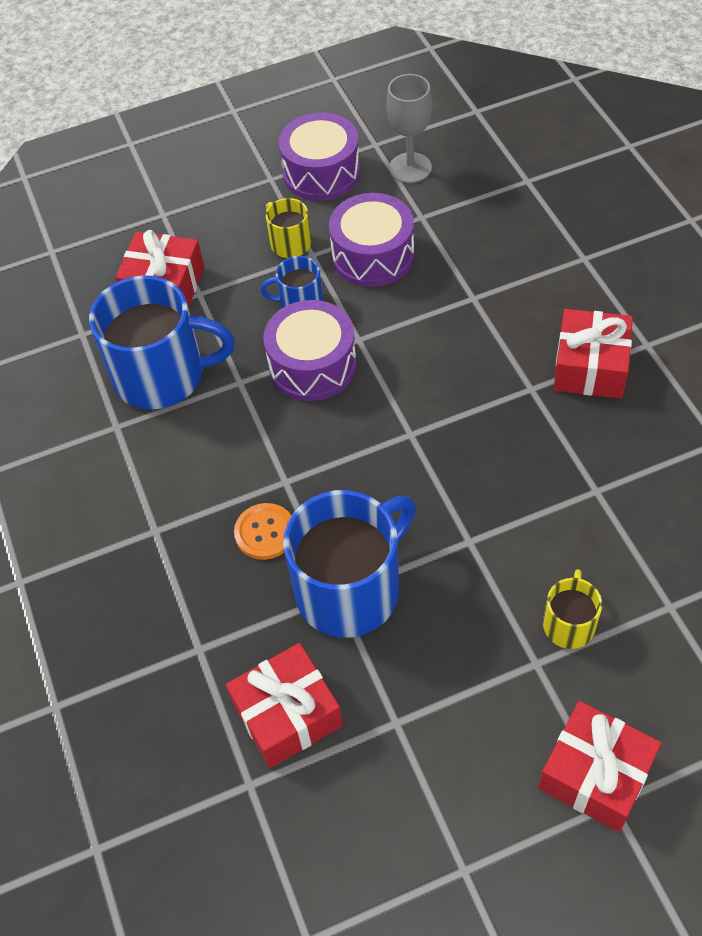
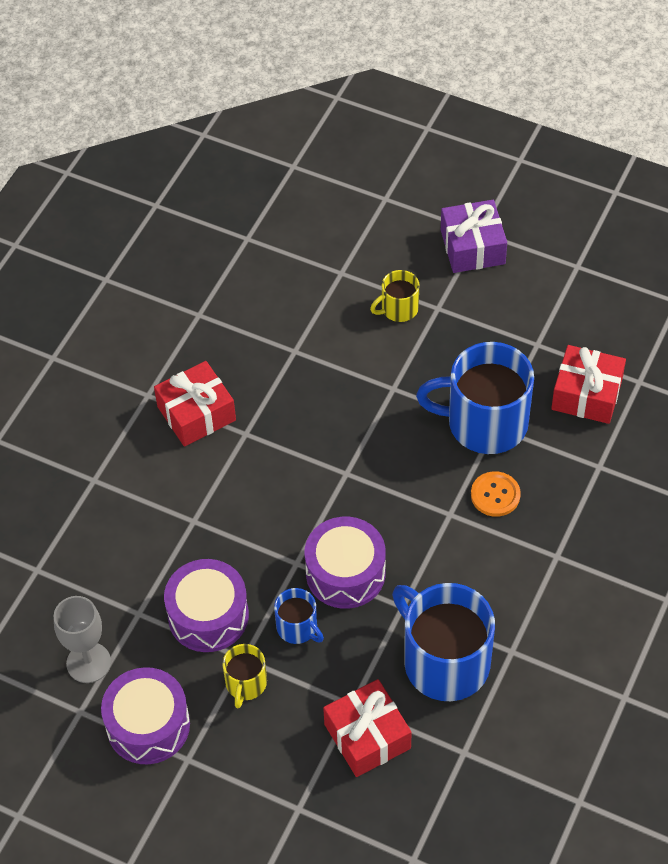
camera: 135 degrees left, 0 degrees up
(595, 774) = (472, 247): red gift -> purple gift

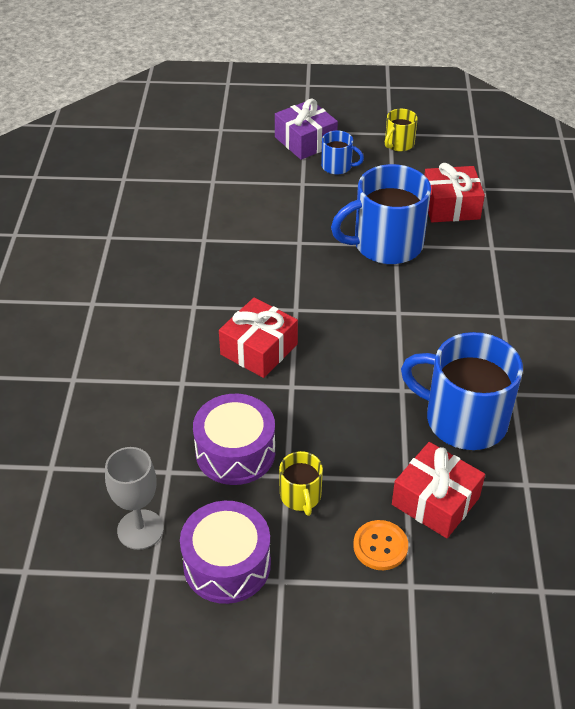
camera: 25 degrees left, 10 degrees down
(196, 413) = (143, 304): red gift -> red gift (259, 349)
(298, 627) = (322, 435): blue mug -> blue mug (337, 166)
(345, 573) = (338, 380): purple drum -> none
(398, 309) = (272, 191): yellow mug -> yellow mug (398, 144)
(495, 495) = (426, 289): orange button -> orange button (380, 546)

